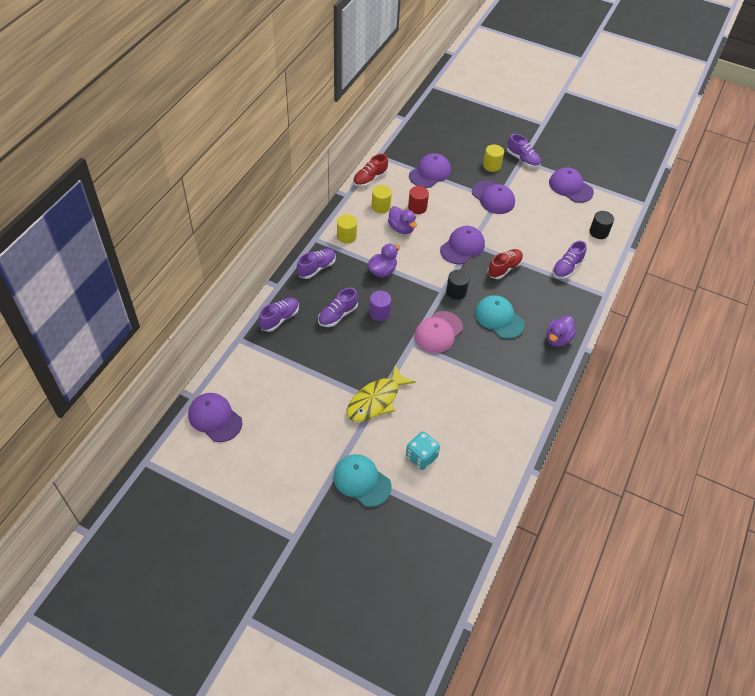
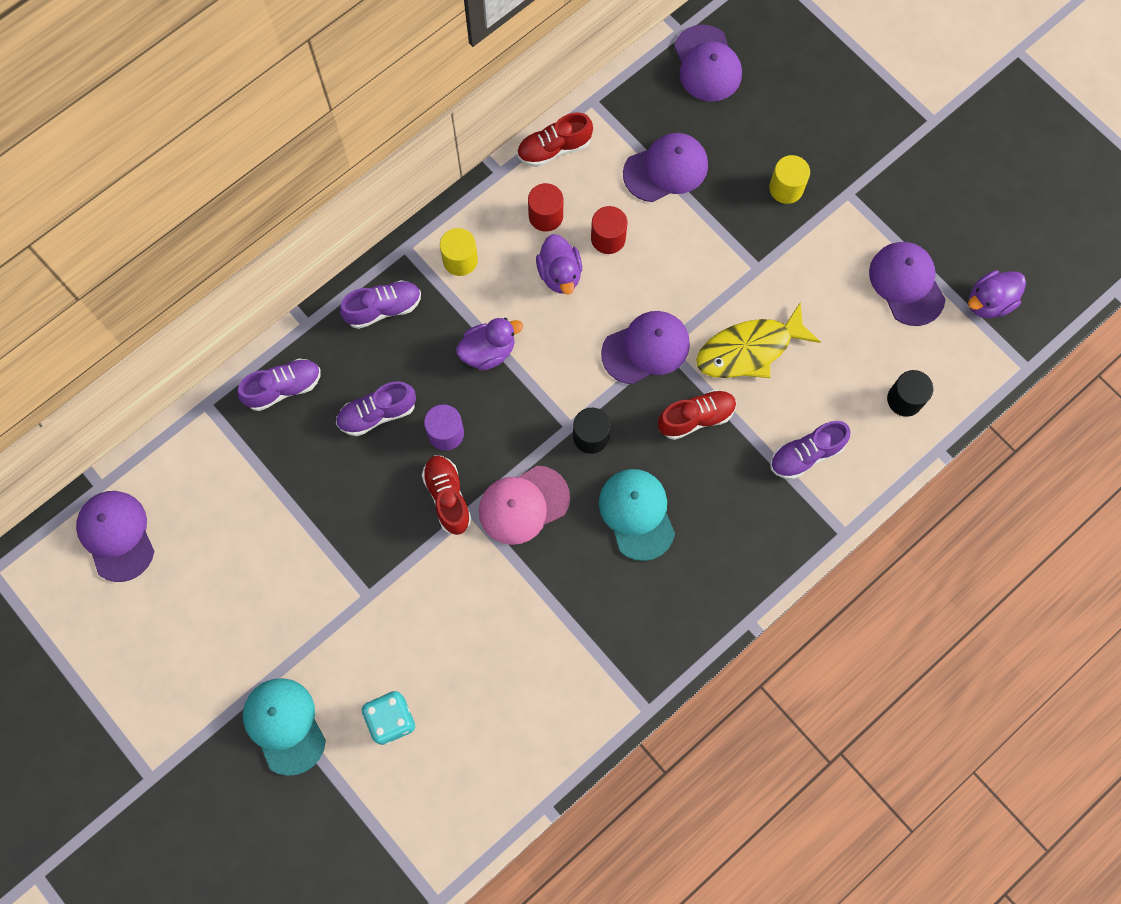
camera: 25 degrees right, 20 degrees up
(376, 400) = (367, 594): yellow fish -> yellow fish (749, 349)
(381, 207) = (546, 216): yellow cylinder -> red cylinder
(396, 341) = (448, 497): none -> red shoe
(493, 198) = (752, 261): purple cap -> purple cap (707, 64)
(522, 159) = (850, 193): purple shoe -> none
(557, 339) = (714, 589): purple duck -> purple duck (989, 302)

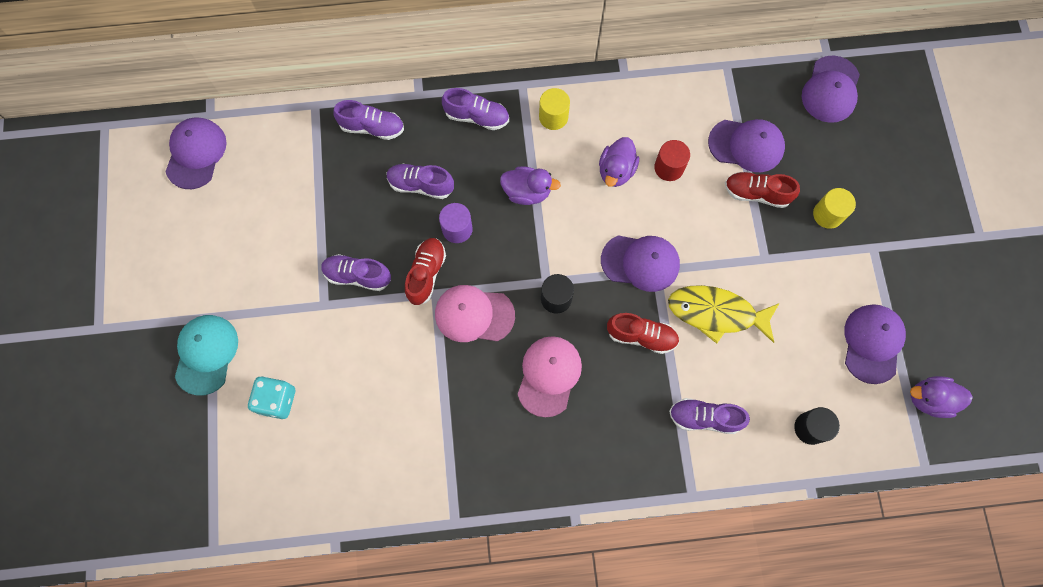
camera: 35 degrees right, 0 degrees up
(380, 545) = (357, 276): none -> purple shoe
(546, 216) = (635, 124): red cylinder -> none
(554, 149) = (675, 81): red shoe -> red shoe (756, 193)
(637, 514) = (549, 376): turquoise cap -> pink cap

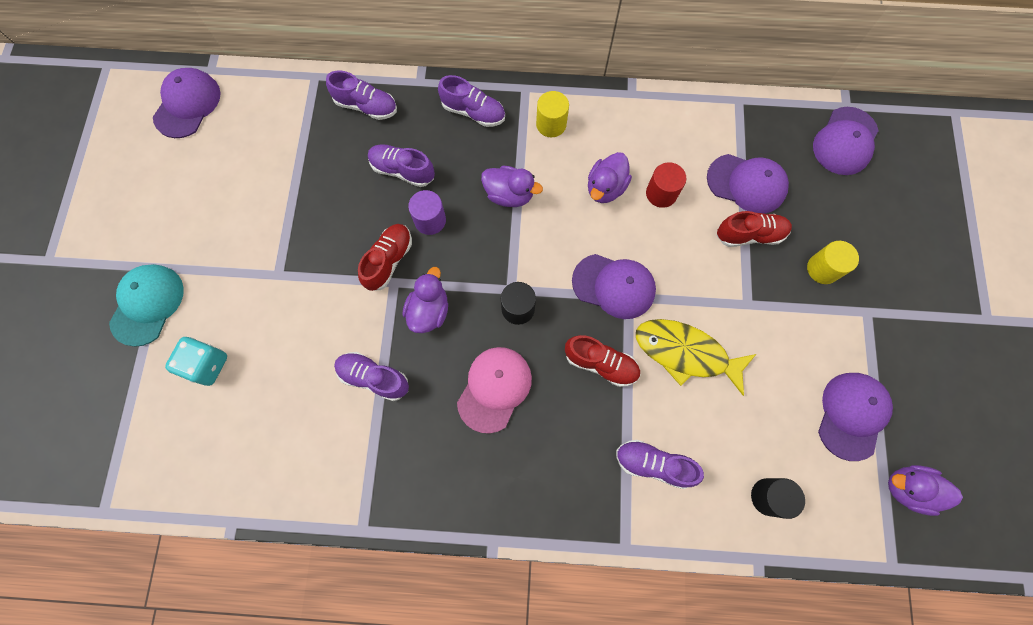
camera: 10 degrees right, 0 degrees up
(357, 276) = (318, 251): purple shoe -> purple shoe (374, 378)
(474, 314) = (429, 311): pink cap -> purple duck
(756, 193) = (749, 235): red shoe -> red shoe turned 150 degrees clockwise

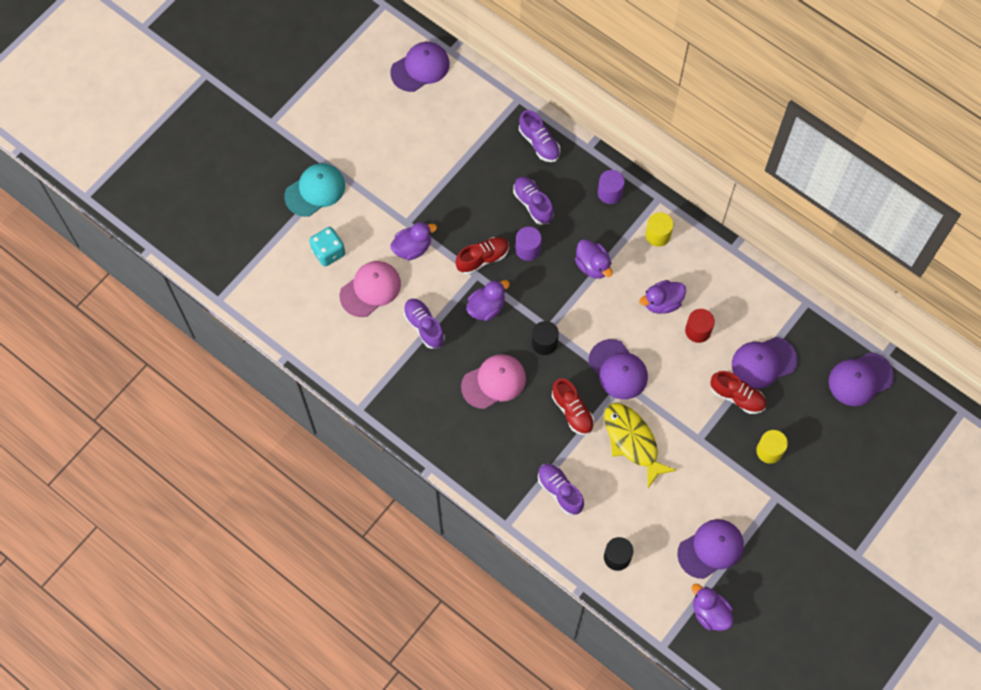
camera: 35 degrees right, 5 degrees down
(284, 376) = (370, 289): none -> pink cap
(303, 298) = (412, 248): none -> purple duck
(473, 112) = (610, 193): purple shoe -> purple cylinder
(746, 184) = (763, 362): purple cap -> purple cap turned 105 degrees clockwise

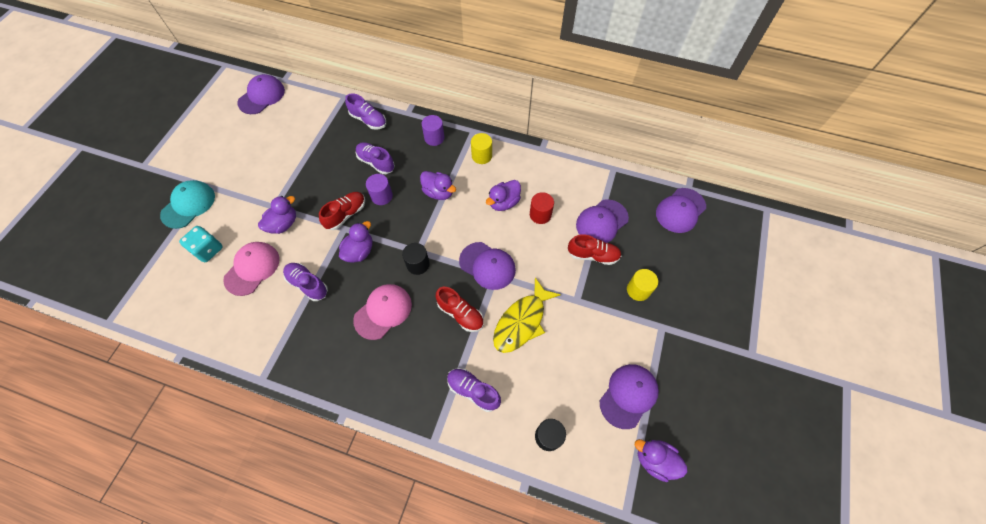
camera: 20 degrees left, 5 degrees down
(632, 441) = (522, 321): yellow fish -> yellow fish turned 90 degrees counterclockwise

